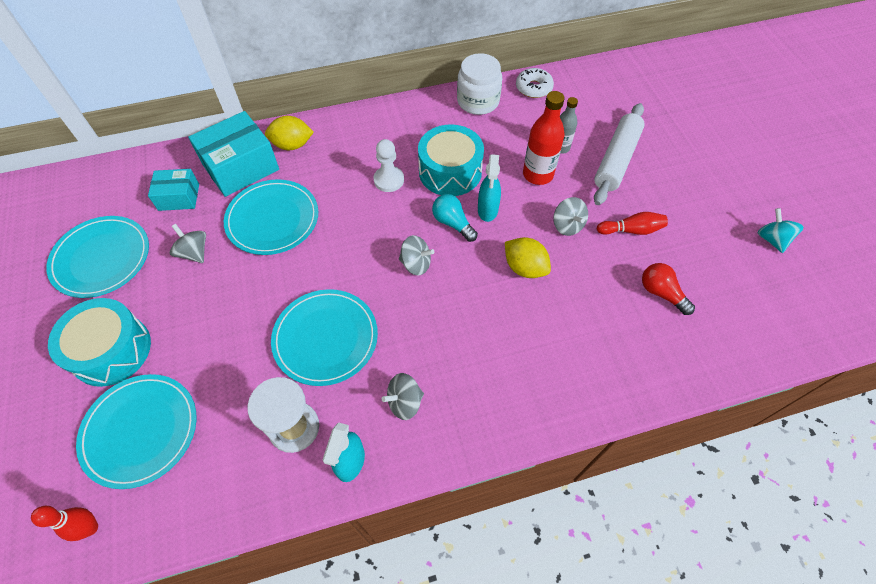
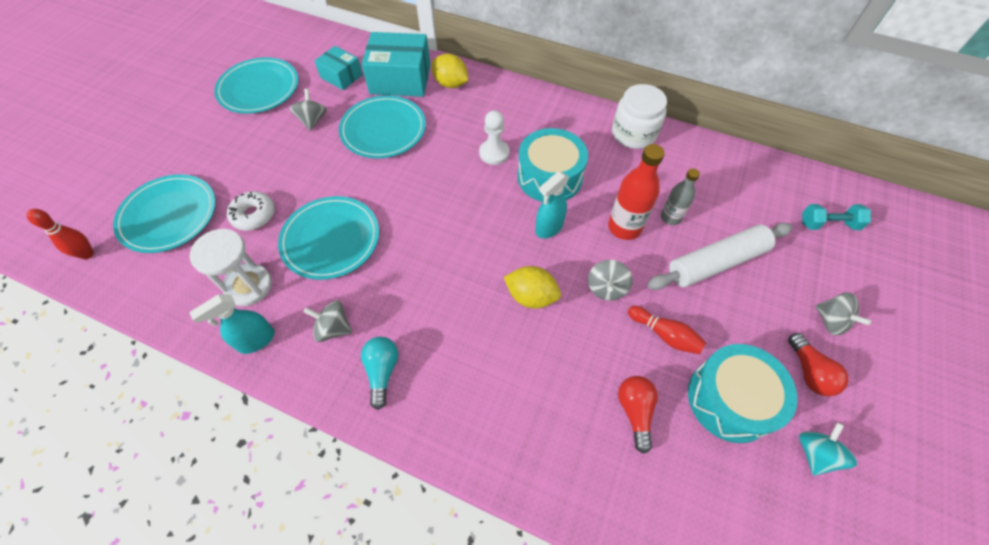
camera: 40 degrees right, 0 degrees up
(111, 350) = (205, 152): turquoise drum -> turquoise drum (730, 399)
(416, 264) = (448, 231): grey spinning top -> grey spinning top (830, 321)
(453, 223) = (509, 219): turquoise light bulb -> turquoise light bulb (382, 372)
(524, 268) = (531, 296): yellow lemon -> yellow lemon turned 60 degrees counterclockwise
(533, 88) = (698, 151): white donut -> white donut (254, 215)
(655, 90) = (828, 224): none -> turquoise dumbbell
(727, 193) = (809, 372): none -> red light bulb

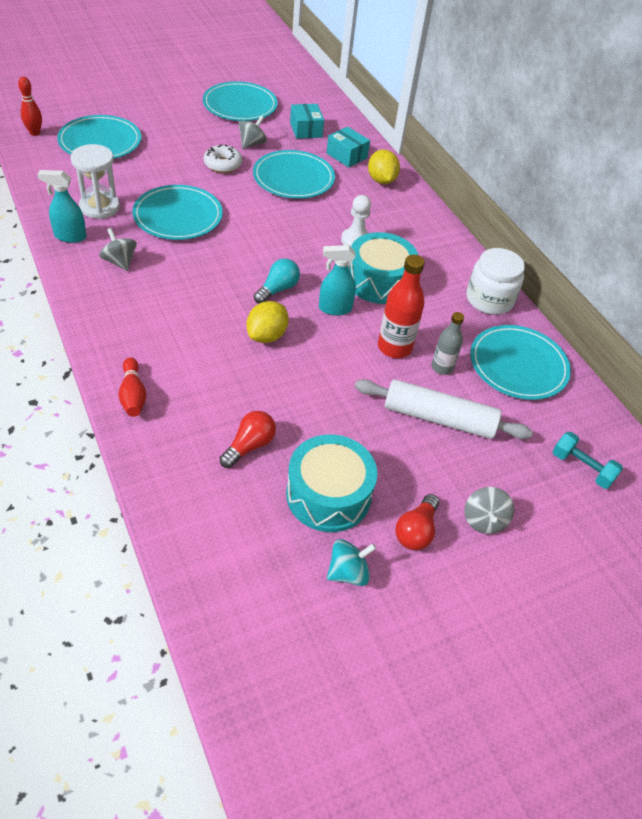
camera: 35 degrees right, 10 degrees down
(254, 215) = (148, 173): white donut -> white donut (223, 164)
(382, 372) = (119, 303): turquoise light bulb -> turquoise light bulb (277, 289)
(400, 79) = (347, 155): turquoise box -> turquoise box, size x0.59
(531, 296) = (267, 335): yellow lemon -> yellow lemon turned 60 degrees clockwise
(606, 288) = (328, 370): grey spinning top -> none
(665, 335) = (333, 425): red bowling pin -> red bowling pin (133, 395)
(708, 174) = (518, 365): none -> turquoise plate

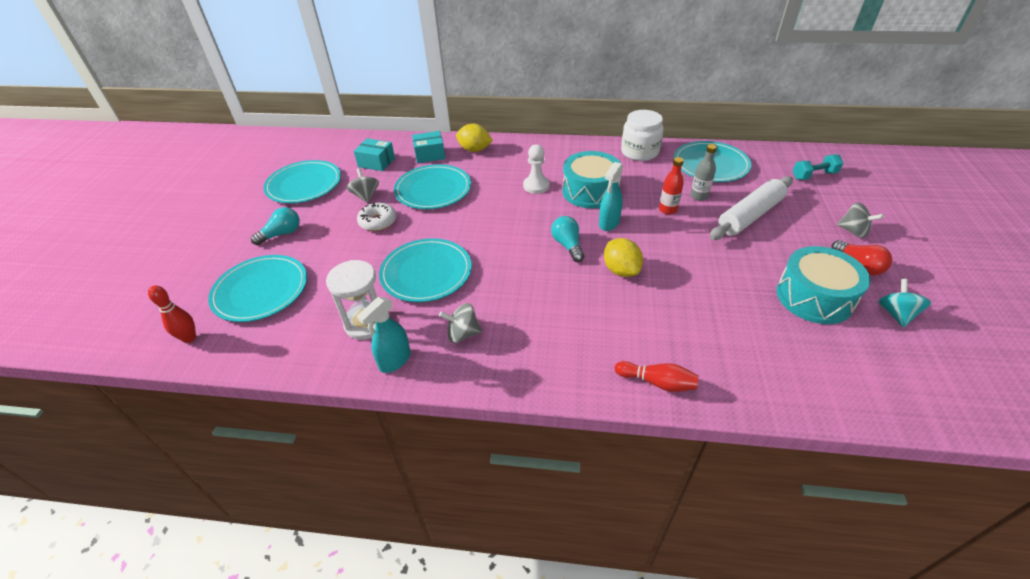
camera: 50 degrees left, 5 degrees down
(169, 122) = (281, 234): none -> turquoise light bulb
(249, 446) = (748, 324): red light bulb -> none
(394, 347) = (667, 210): red bottle -> red bottle, size x0.63

